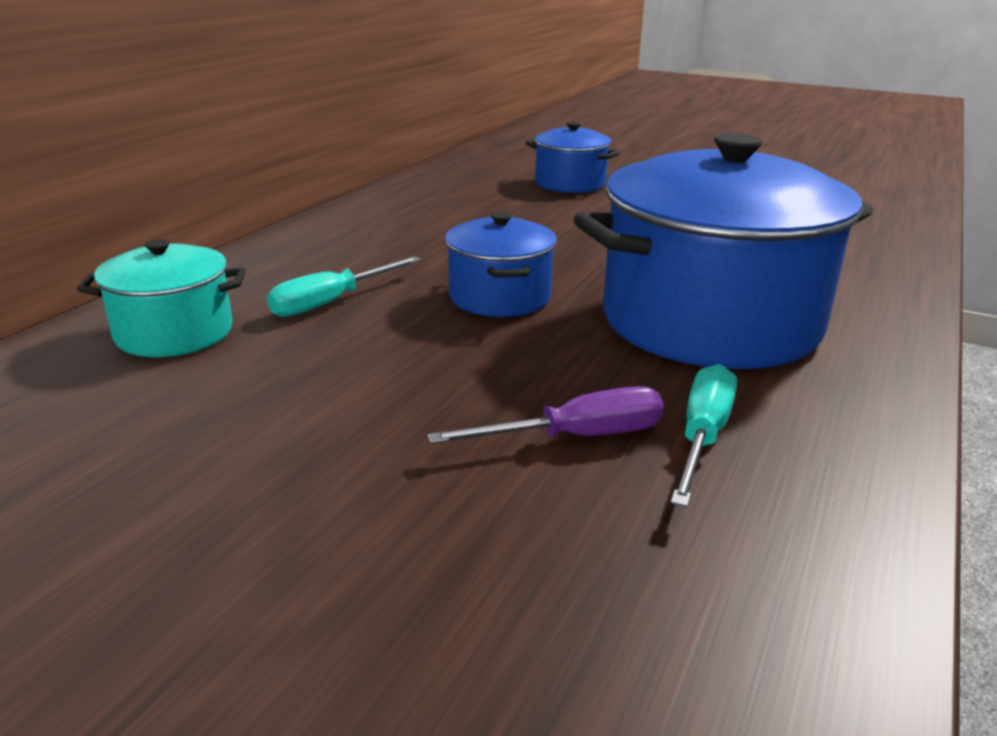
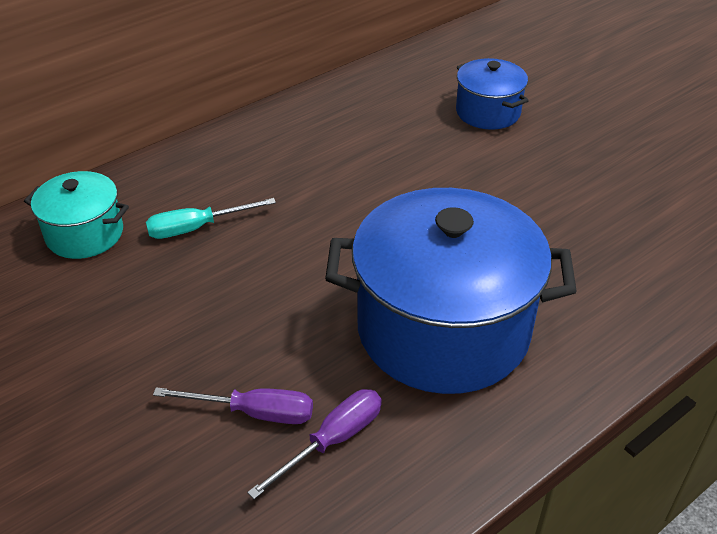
camera: 25 degrees right, 15 degrees up
(500, 297) = (312, 255): blue pot -> none
(702, 437) = (332, 441): turquoise screwdriver -> purple screwdriver

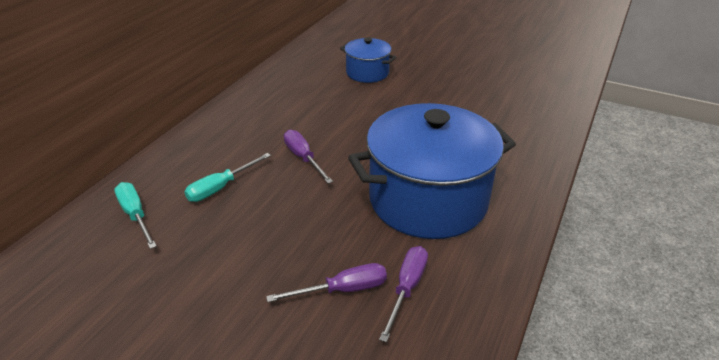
camera: 25 degrees left, 5 degrees down
(85, 234) = (135, 215): turquoise pot -> turquoise screwdriver
(319, 217) = (303, 158): none -> purple screwdriver

